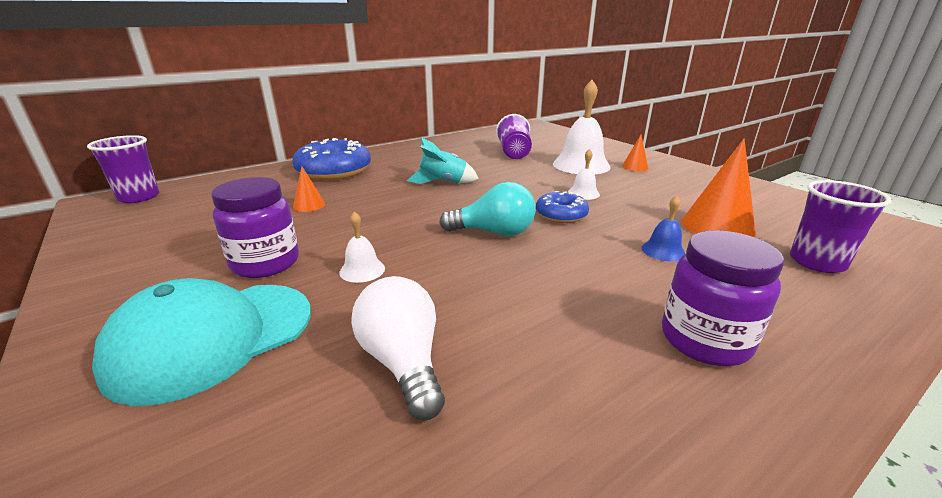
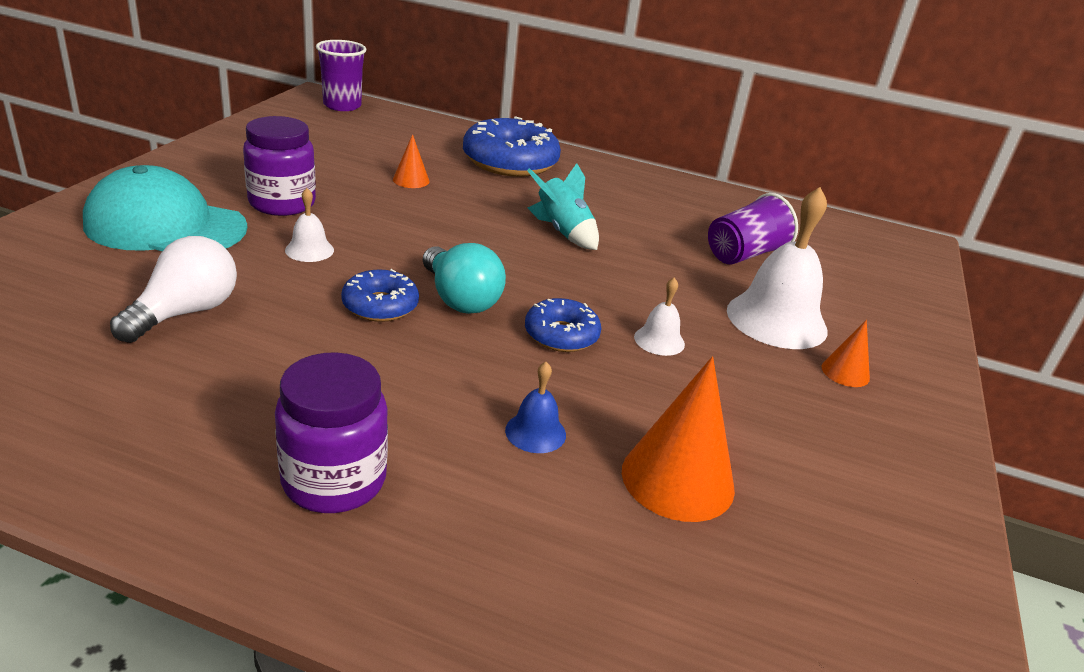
camera: 50 degrees right, 5 degrees up
(477, 262) = (380, 306): none -> blue donut
(817, 262) = (645, 590): purple cup -> none

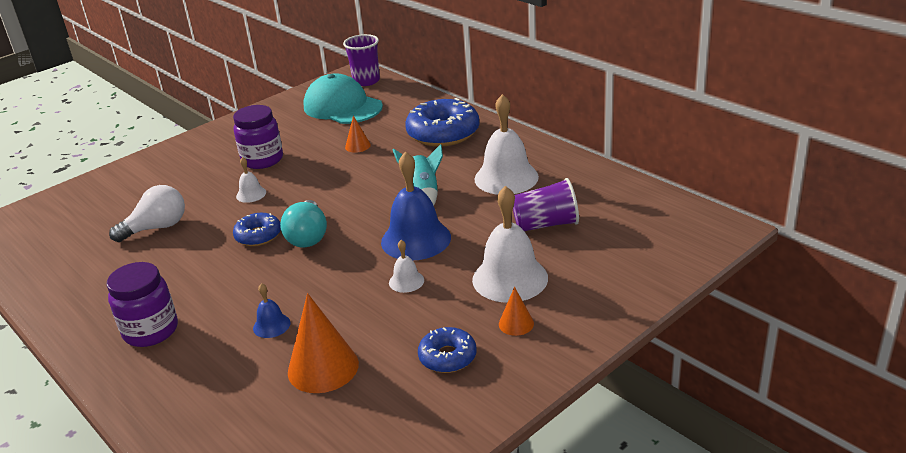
camera: 35 degrees right, 0 degrees up
(166, 226) = (188, 171): turquoise cap -> turquoise cap (342, 107)
(561, 335) = (346, 269): blue donut -> blue donut (447, 357)
(613, 287) = (416, 239): none -> blue bell
(641, 207) = (506, 177): none -> white bell

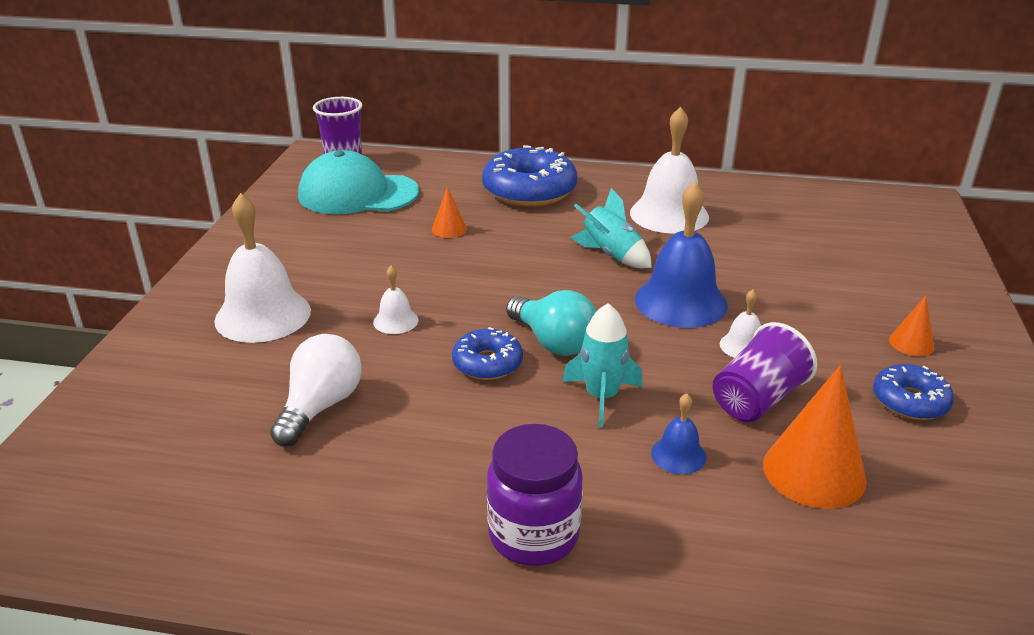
camera: 40 degrees left, 0 degrees up
(262, 160) = (345, 278): purple jar -> none
(283, 278) = (601, 397): none -> turquoise rocket
(510, 278) = (834, 304): white bell -> white bell (263, 315)
(546, 224) = (780, 245): purple cup -> purple cup (757, 399)

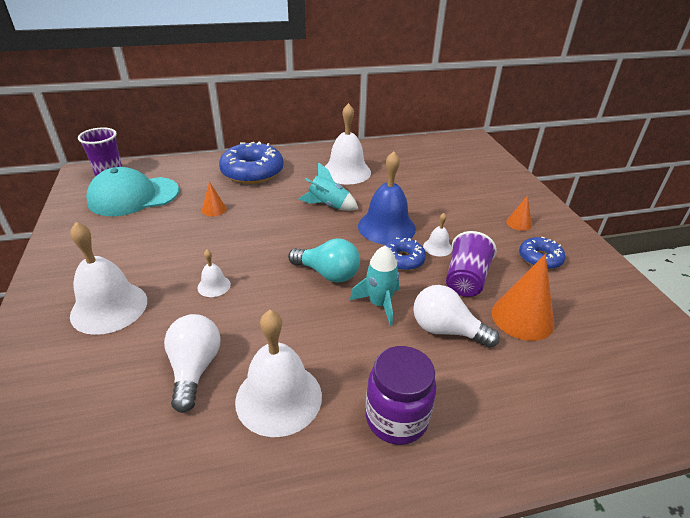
camera: 25 degrees left, 5 degrees up
(399, 466) = (278, 398): none -> white bell
(487, 363) = (294, 300): blue donut -> blue donut (402, 259)
(678, 455) = (446, 330): blue bell -> white light bulb

